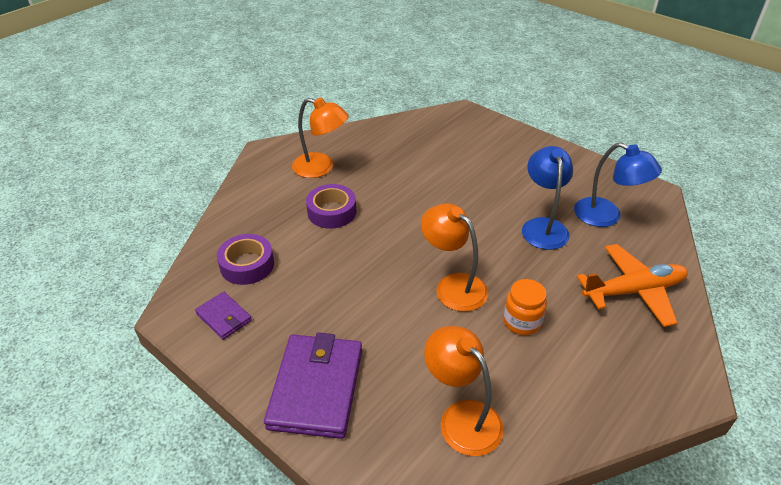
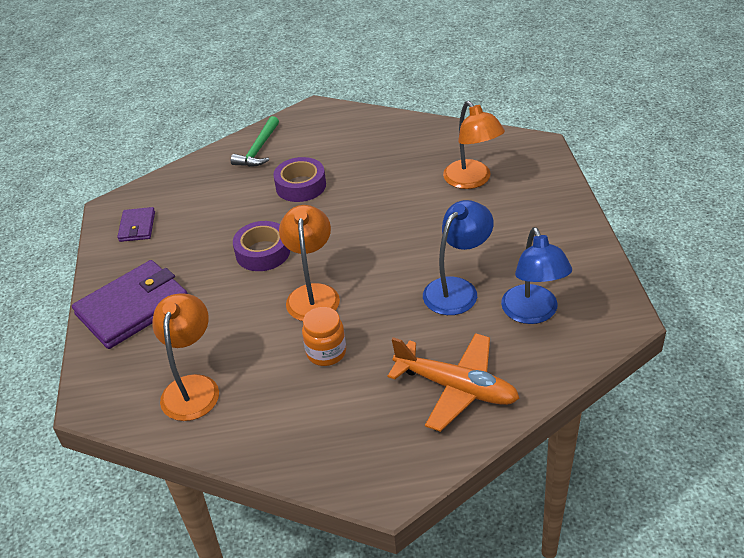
camera: 45 degrees right, 0 degrees up
(247, 265) = (194, 197): purple tape -> purple tape (263, 252)
(256, 201) = (258, 149): none -> green hammer
(321, 168) = (340, 144): orange lamp -> orange lamp (472, 180)

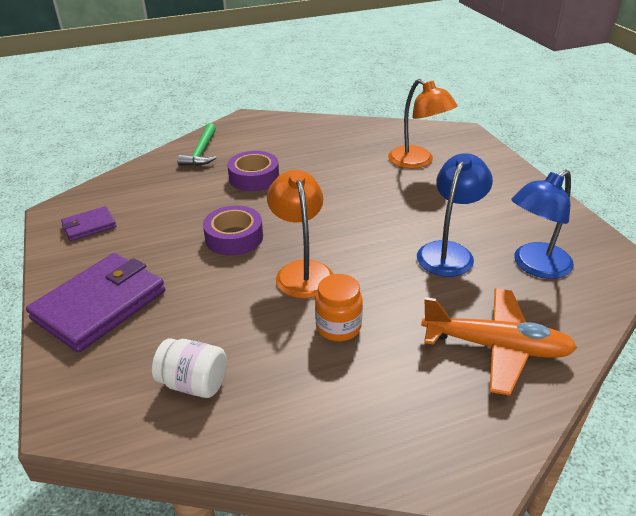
camera: 15 degrees left, 5 degrees down
(137, 227) = (89, 226): purple wallet -> purple wallet turned 75 degrees clockwise
(193, 387) = (194, 383): orange lamp -> white jar
(533, 313) = (535, 266): blue lamp -> blue lamp turned 75 degrees clockwise

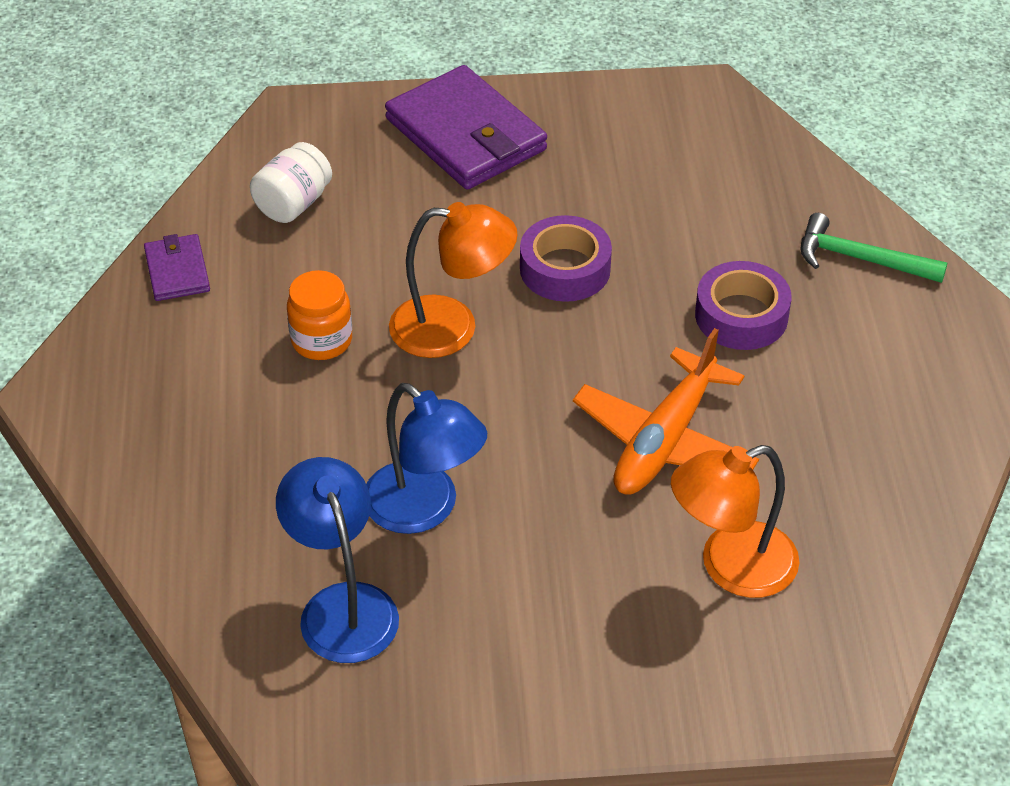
camera: 105 degrees right, 10 degrees up
(89, 226) = (654, 124): purple wallet -> purple wallet (177, 271)
(496, 347) = (208, 485): orange plane -> orange plane (664, 440)

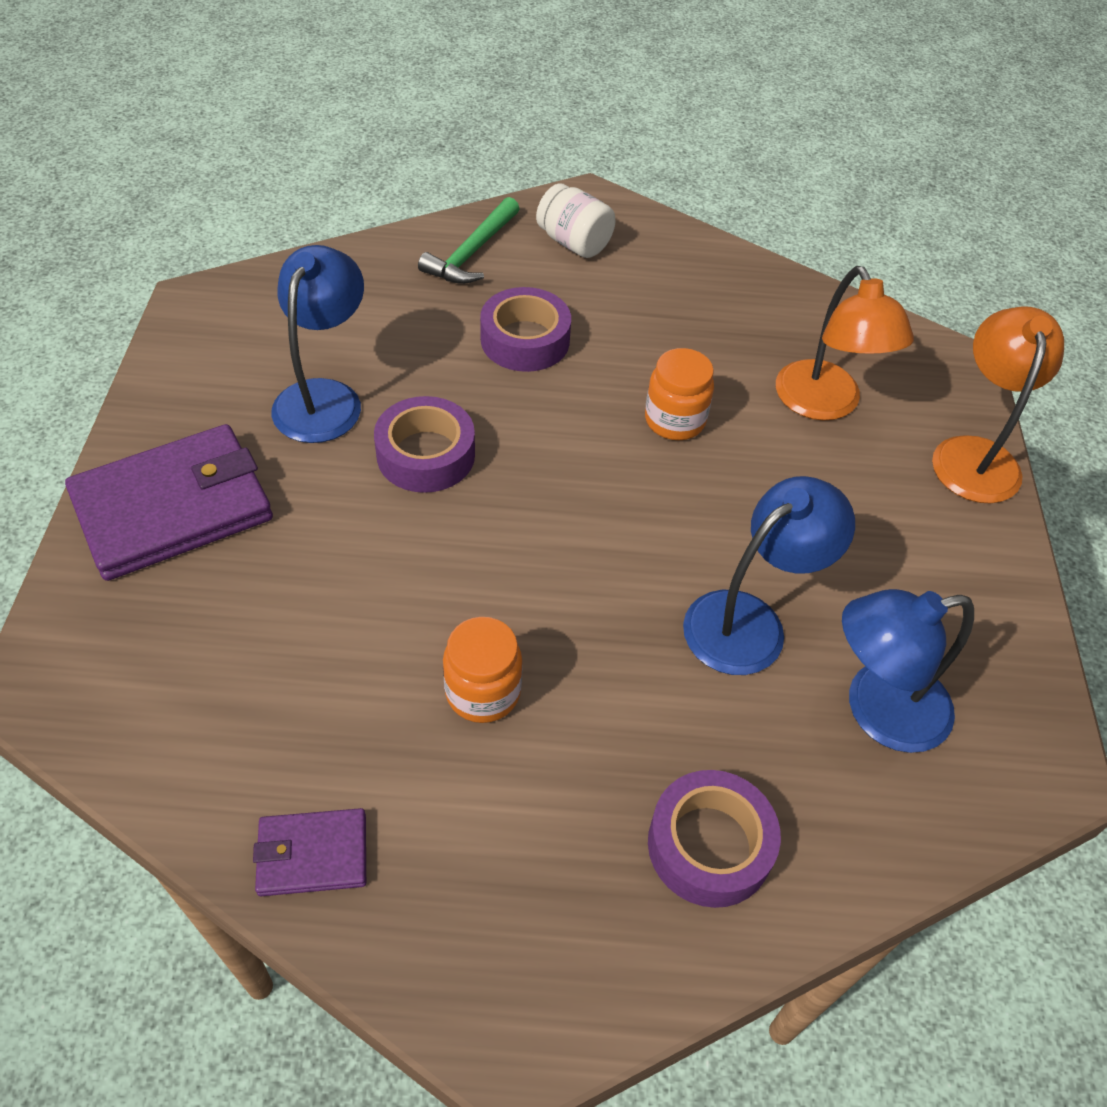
camera: 85 degrees left, 5 degrees up
(201, 490) = (709, 845): none -> purple tape
(293, 204) = (227, 701): white jar -> white jar (574, 243)
(452, 328) = (490, 563): orange lamp -> orange lamp (975, 455)
(615, 193) = (324, 397): none -> blue lamp
(664, 440) = (674, 420): orange plane -> orange jar

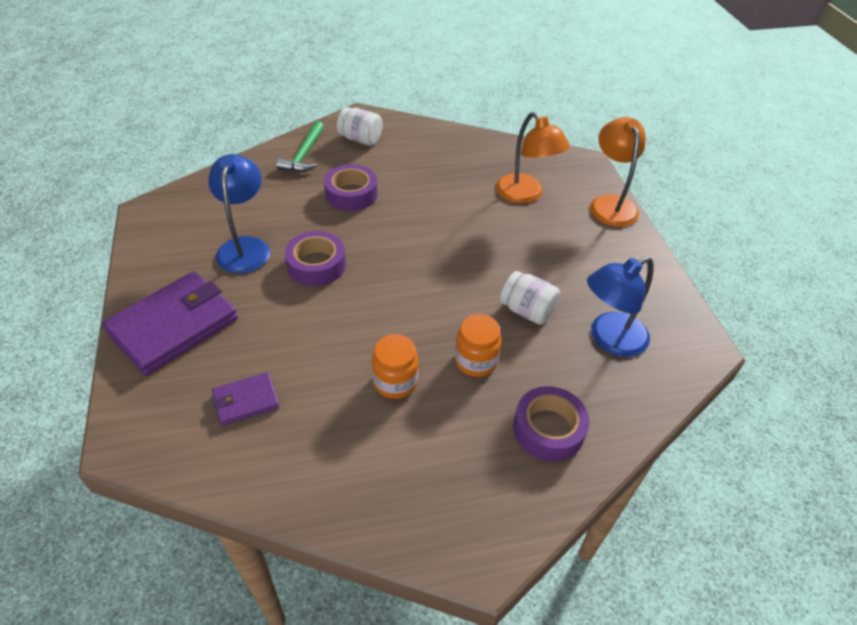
camera: 15 degrees left, 5 degrees down
(312, 854) = (328, 494): purple wallet -> purple wallet (246, 401)
(674, 420) = (449, 219): orange jar -> orange jar (476, 361)
(749, 621) = (527, 311): blue lamp -> white jar

